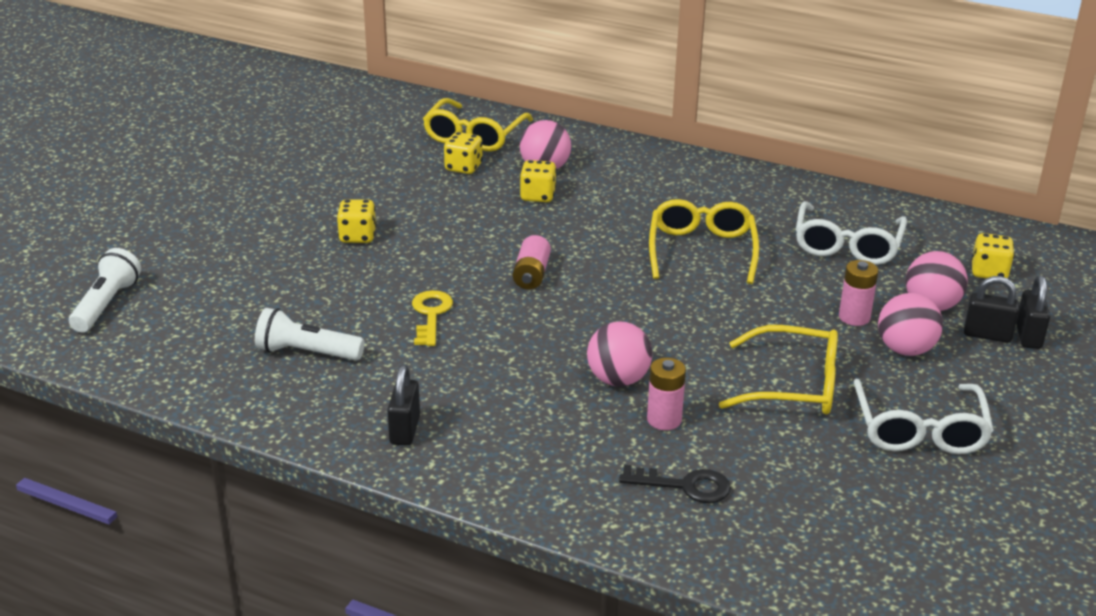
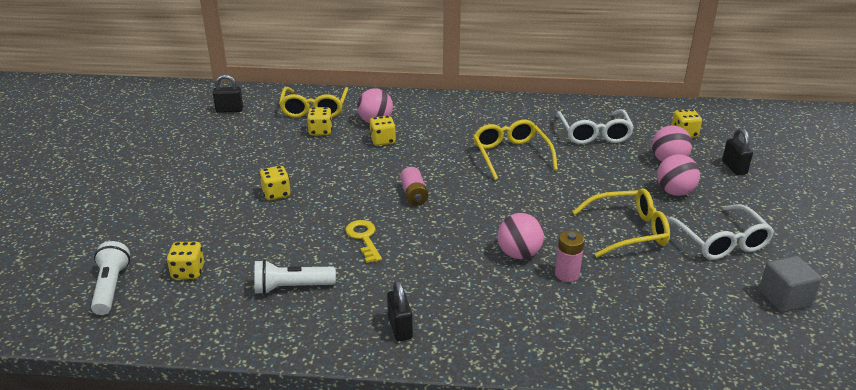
camera: 20 degrees left, 0 degrees up
(200, 307) = (188, 272): none -> yellow dice
(685, 486) = (612, 317): black key -> none
(854, 317) = (631, 178): pink battery -> none
(952, 524) = (784, 298): none -> grey cube
(987, 335) = (712, 172): black padlock -> black padlock (229, 110)

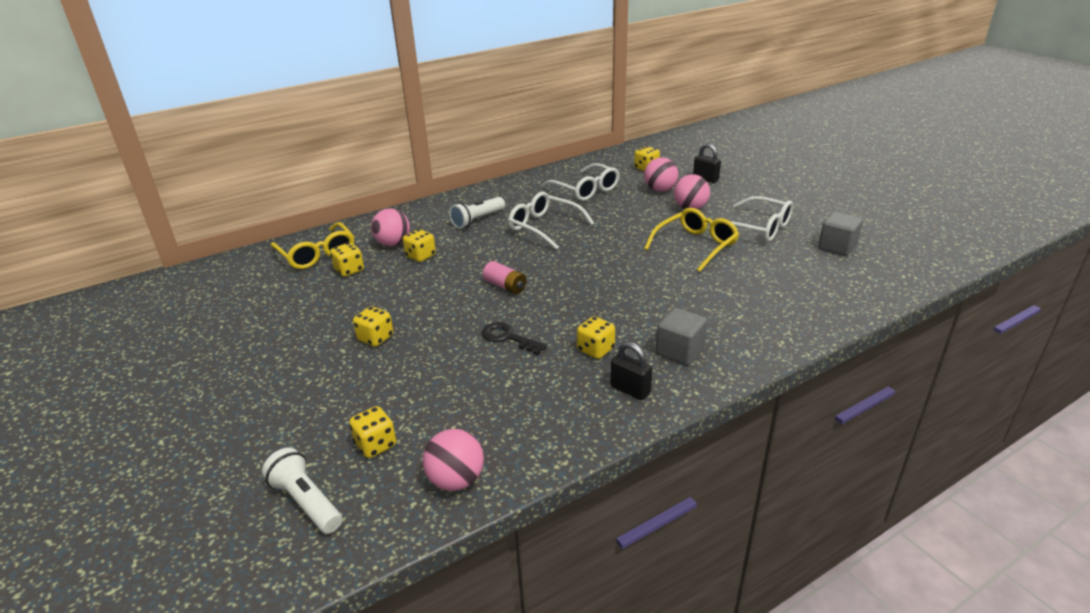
camera: 35 degrees left, 0 degrees up
(229, 110) = (222, 287): black padlock -> none
(291, 287) = (497, 406): white flashlight -> white flashlight (477, 220)
(363, 238) = (508, 338): yellow key -> black key
(416, 281) = (595, 350): none -> yellow dice
(482, 318) = (680, 351): none -> grey cube
(511, 155) = (545, 227): yellow glasses -> white glasses
(519, 254) = (644, 294): pink ball -> pink ball (456, 480)
(567, 274) = (695, 292): pink battery -> none

